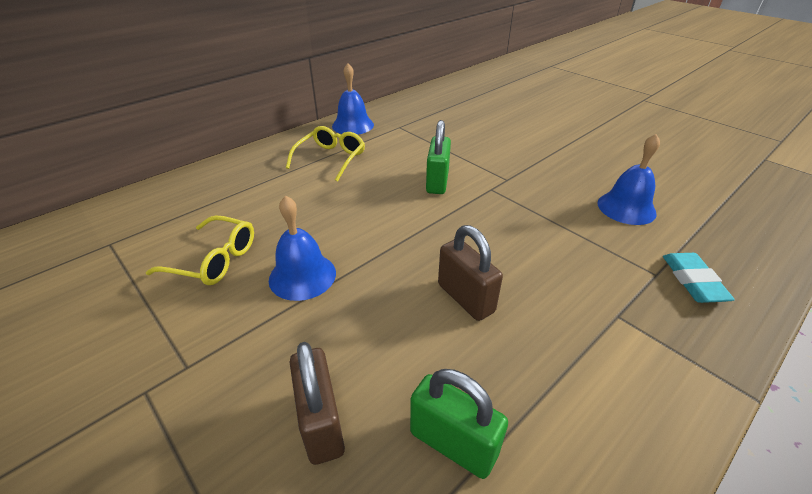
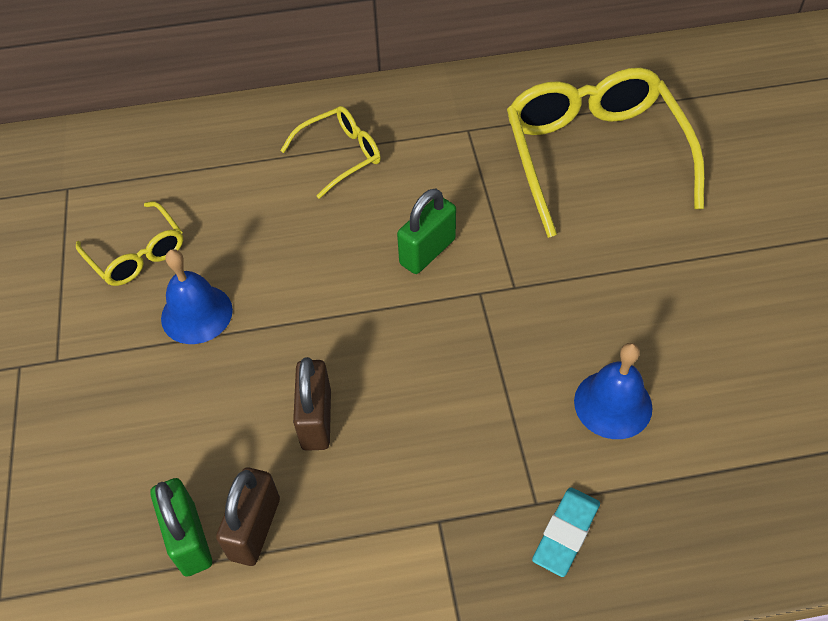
camera: 35 degrees right, 15 degrees up
(321, 423) = (114, 465): brown padlock -> brown padlock (255, 528)
(353, 125) = (412, 102): blue bell -> none
(480, 117) = (594, 156): none -> yellow glasses

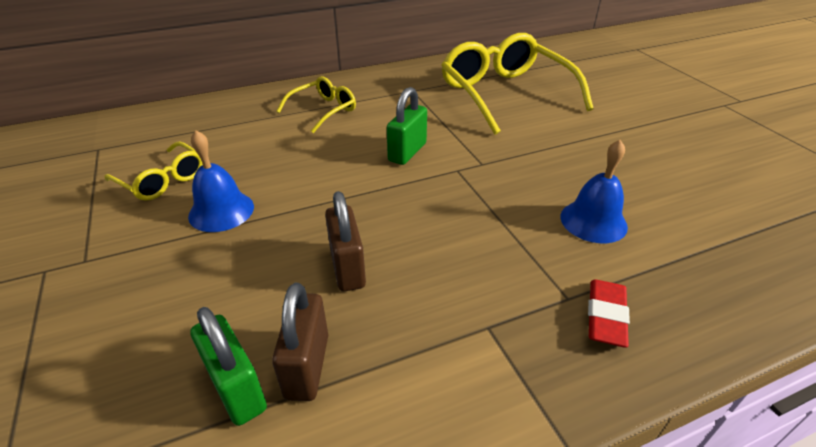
camera: 15 degrees left, 15 degrees down
(566, 533) = (606, 316): turquoise eraser -> red eraser

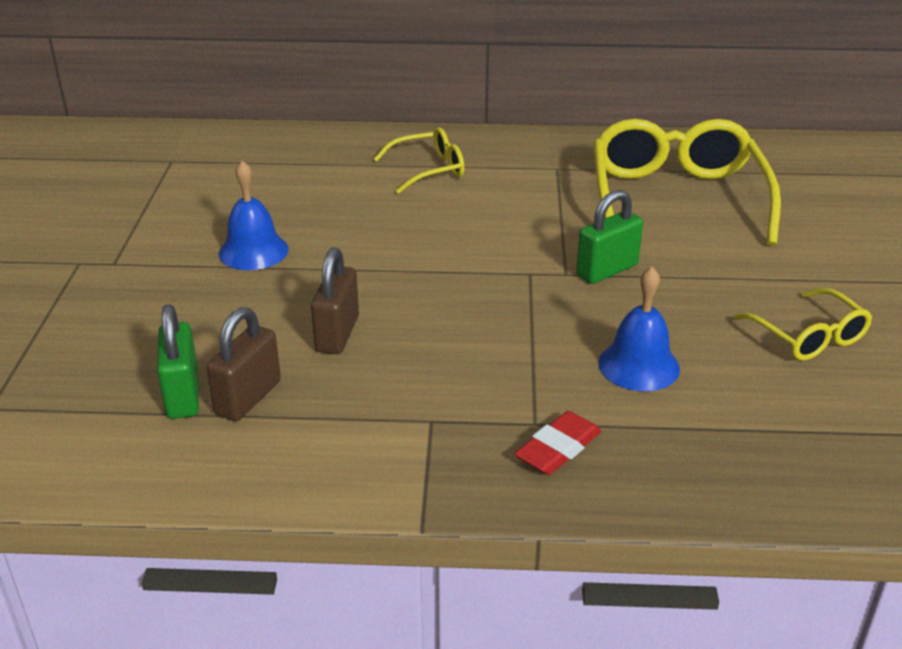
camera: 25 degrees right, 5 degrees down
(163, 180) = (216, 207): yellow glasses -> yellow glasses (808, 336)
(407, 152) = (488, 240): green padlock -> green padlock (607, 270)

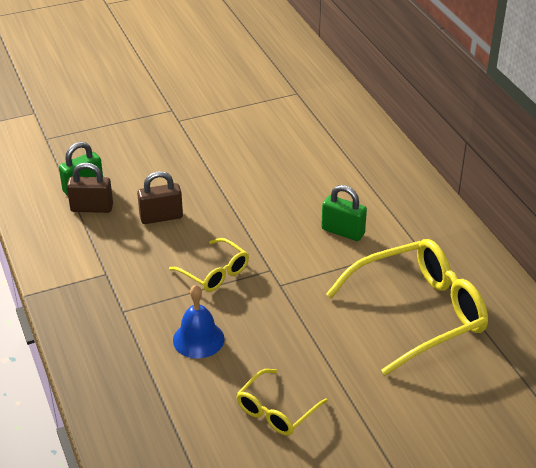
camera: 65 degrees right, 5 degrees up
(253, 251) = (221, 160): blue bell -> none
(428, 170) = (366, 191): yellow glasses -> yellow glasses (215, 273)
(558, 449) = (105, 325): red eraser -> none
(607, 270) = (296, 302): green padlock -> green padlock (343, 231)

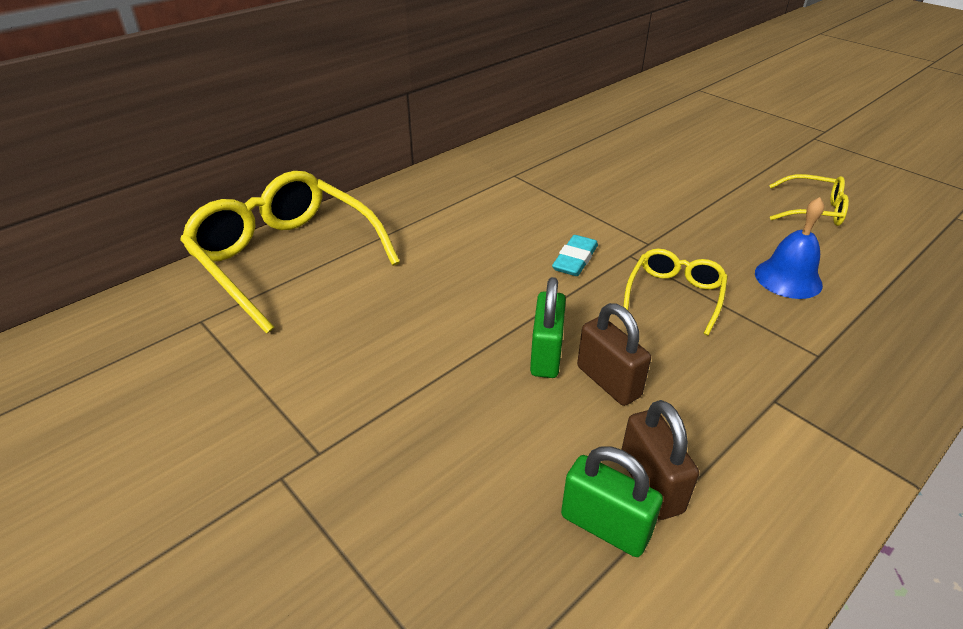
camera: 110 degrees left, 0 degrees up
(279, 241) = (575, 260): none -> turquoise eraser
(343, 231) = (524, 220): green padlock -> green padlock (546, 355)
(418, 313) = (612, 162): yellow glasses -> yellow glasses (286, 258)

